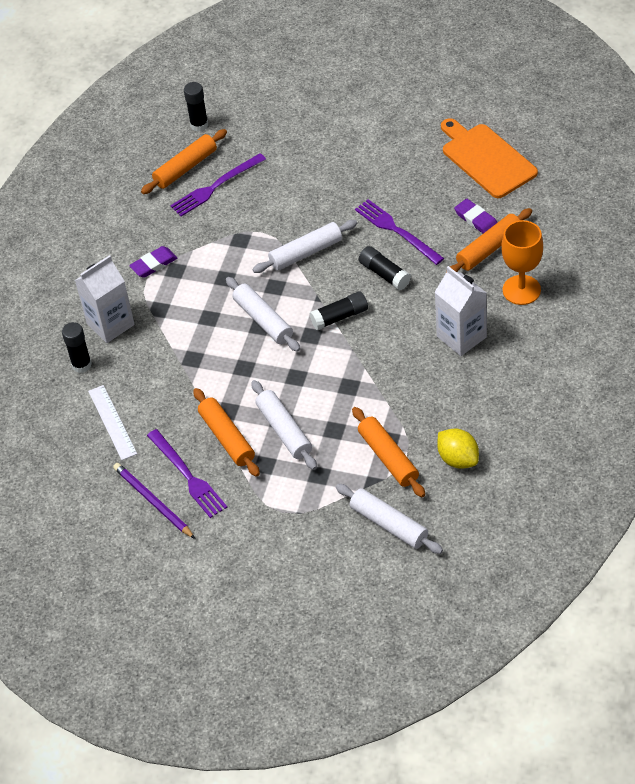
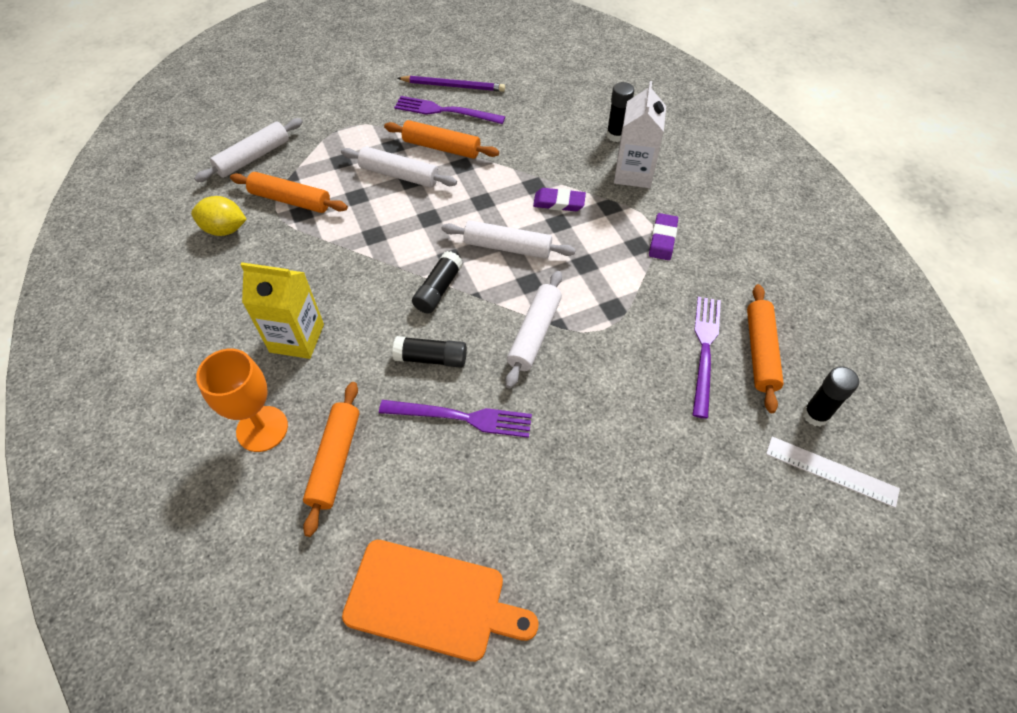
camera: 135 degrees right, 5 degrees up
(112, 422) = (542, 113): white ruler -> white ruler (831, 471)
(389, 524) = (253, 157): white rolling pin -> white rolling pin turned 45 degrees counterclockwise
(461, 337) = (297, 338): white carton -> yellow carton
(476, 219) = (378, 492): purple eraser -> purple eraser (559, 202)

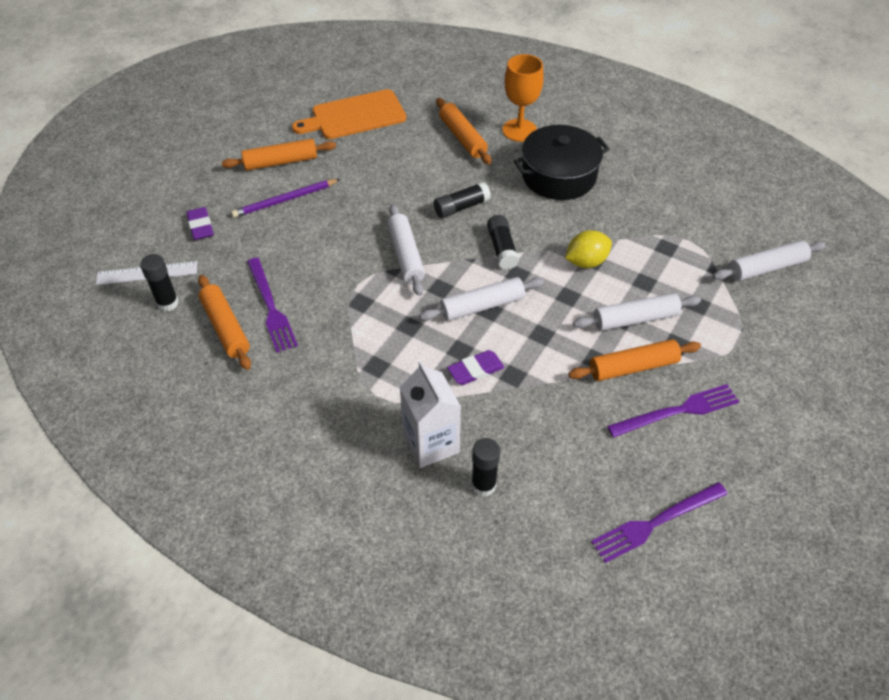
camera: 145 degrees right, 5 degrees down
(225, 229) = (699, 208): yellow lemon -> yellow lemon (586, 262)
(253, 157) = (766, 268): white rolling pin -> white rolling pin turned 60 degrees clockwise
(290, 200) = (687, 251): orange rolling pin -> orange rolling pin (280, 162)
(297, 338) = (558, 176): yellow carton -> black pot
(453, 86) = (708, 450): purple pencil -> purple pencil (285, 200)
(461, 417) = (410, 188): purple fork -> purple fork (656, 522)
(662, 239) = (357, 384): purple eraser -> purple eraser (200, 226)

